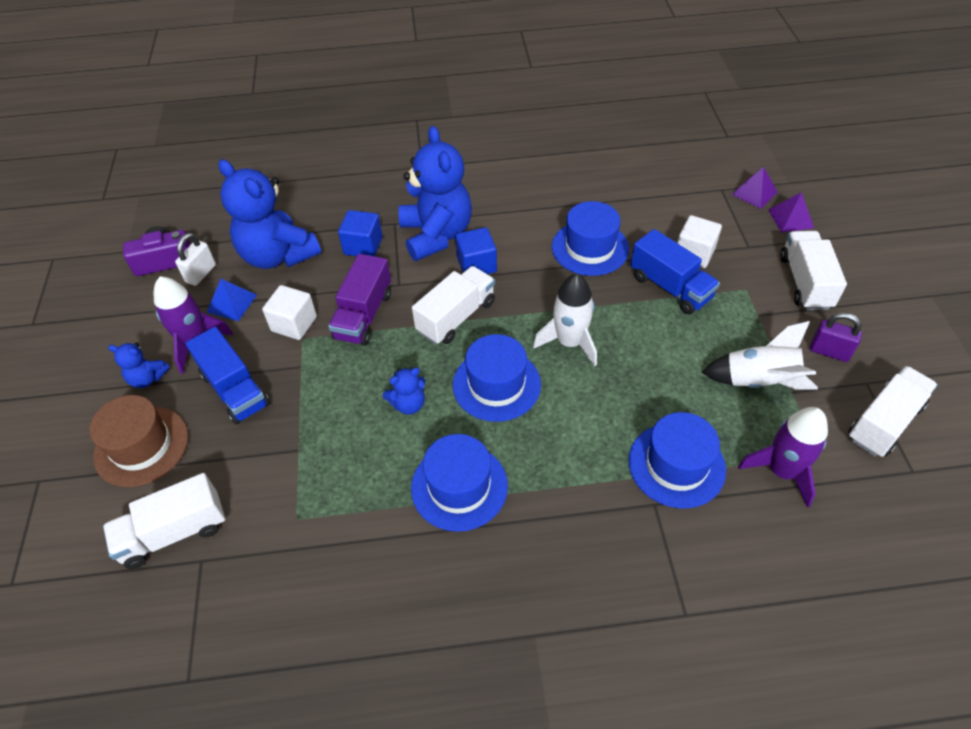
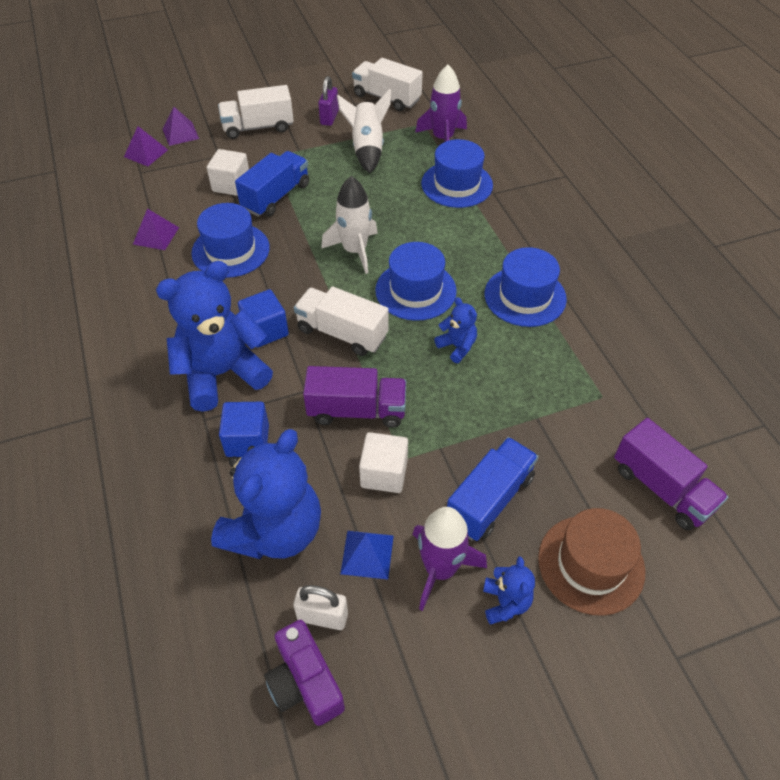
camera: 105 degrees left, 0 degrees up
(174, 532) = (662, 488): white truck -> purple truck
(621, 199) = (156, 235): none -> purple pyramid

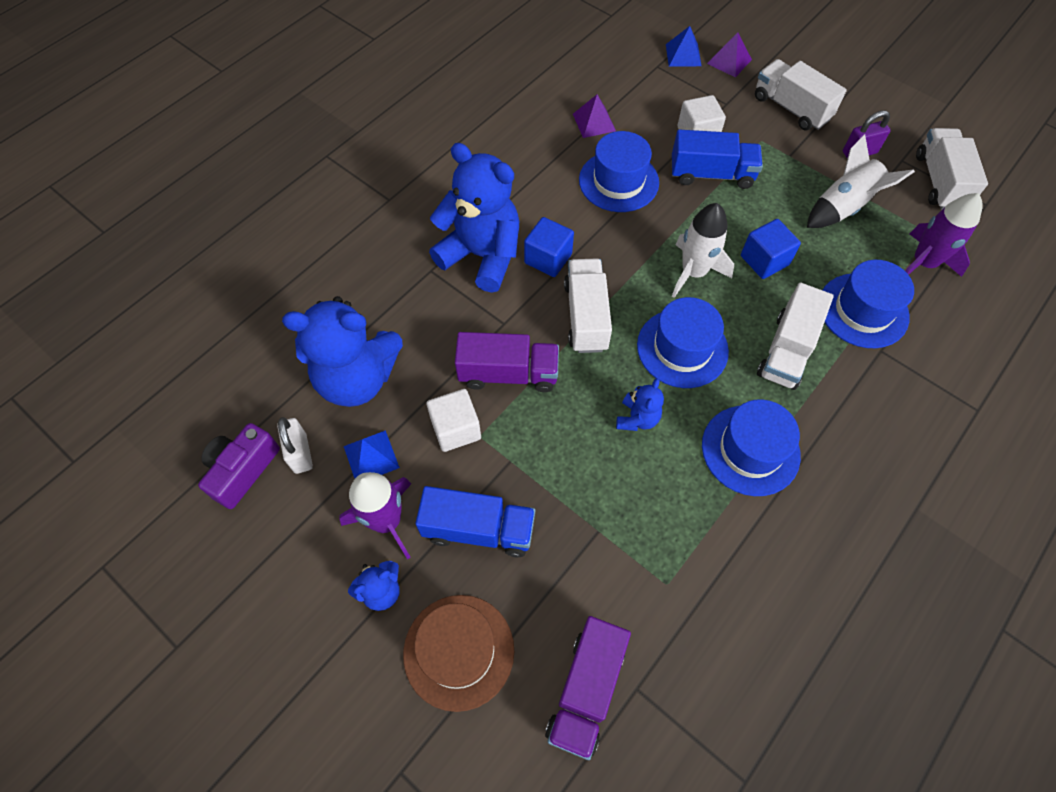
camera: 60 degrees right, 10 degrees up
(146, 153) = (683, 55): purple pyramid -> blue pyramid
(247, 440) = (428, 311): blue cube -> blue cube (764, 260)
(357, 410) = (508, 373): purple truck -> purple truck turned 60 degrees counterclockwise
(460, 237) = (787, 350): none -> white truck

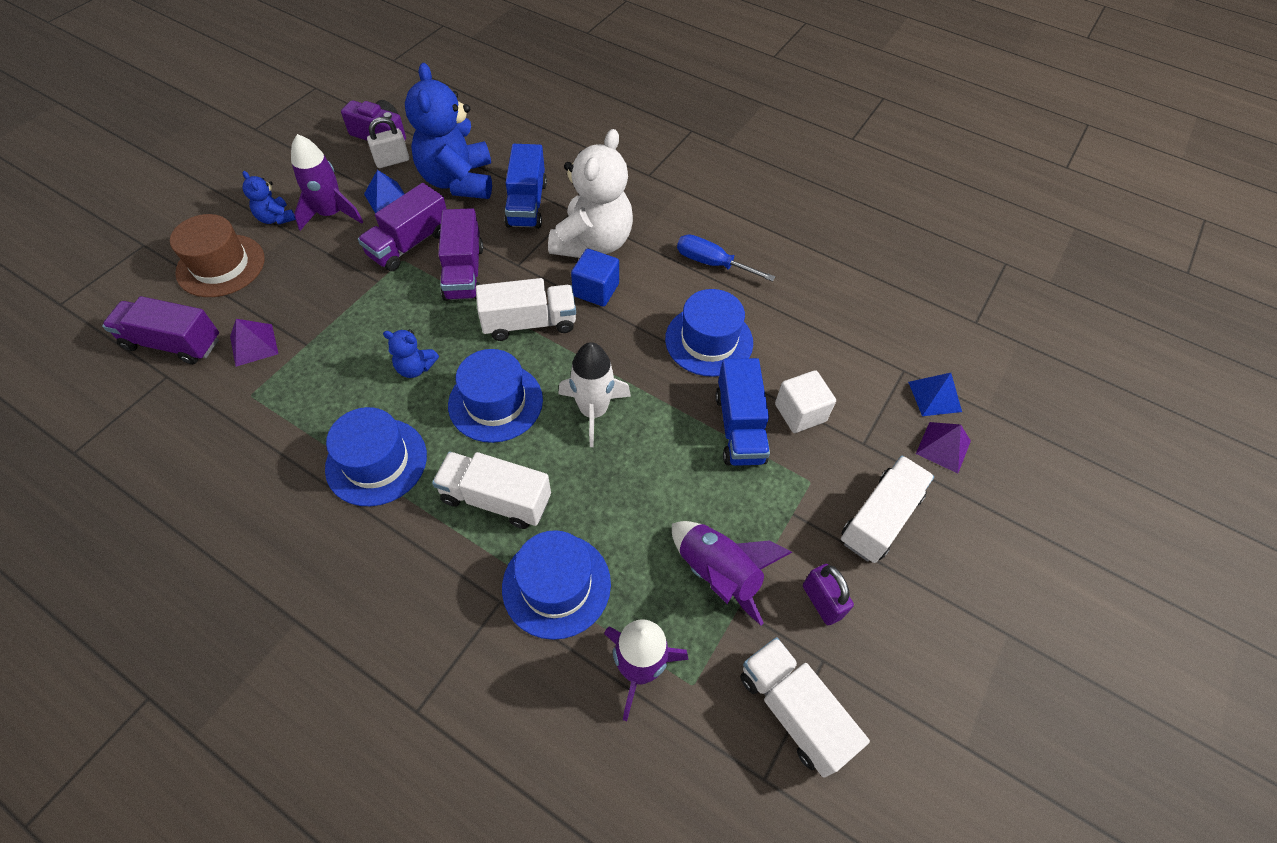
camera: 80 degrees right, 5 degrees down
(456, 429) = (409, 244): white cube -> purple truck
(479, 529) = (317, 267): blue truck -> blue truck (527, 204)
(482, 255) = (593, 242): blue teddy bear -> white teddy bear
(524, 166) = (712, 263): none -> blue screwdriver
(594, 122) = (790, 315): purple pyramid -> purple pyramid (254, 345)
(764, 260) = (619, 480): blue cube -> none
(843, 207) = (718, 573): white rocket -> purple rocket
(939, 181) = (793, 711): white truck -> white truck turned 120 degrees counterclockwise

